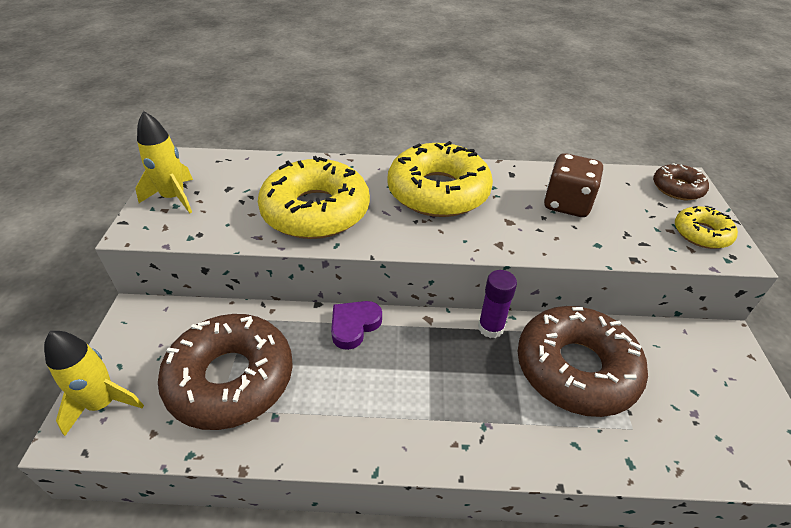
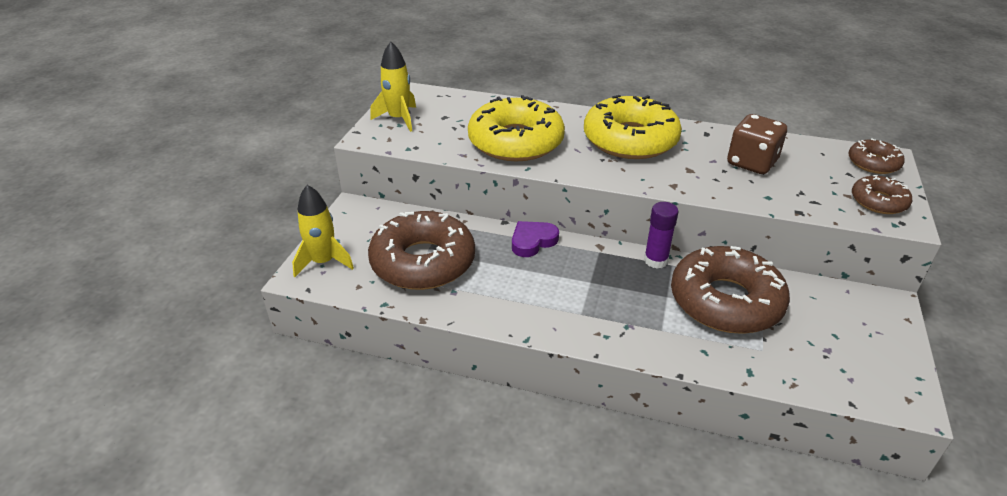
camera: 15 degrees right, 5 degrees down
(701, 234) = (878, 201): yellow donut -> brown donut

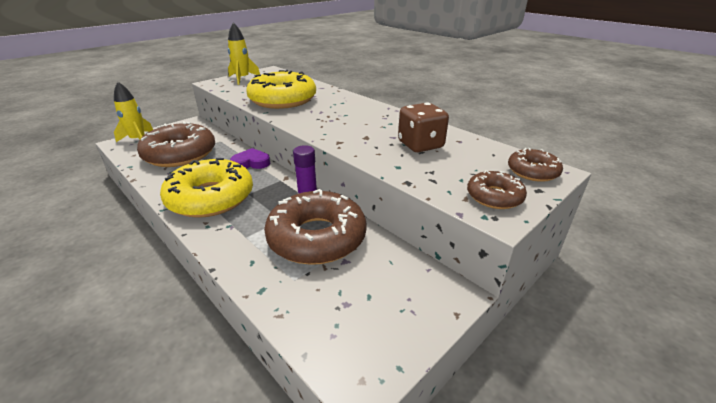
camera: 30 degrees right, 5 degrees down
(630, 140) = (354, 114): yellow donut -> yellow donut (211, 198)

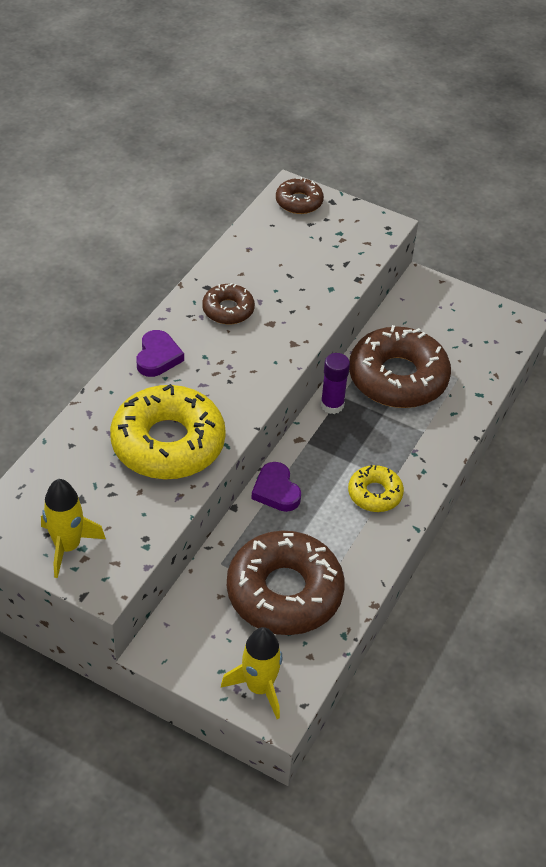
camera: 110 degrees left, 15 degrees up
(211, 198) = (375, 494): yellow donut -> yellow donut, size x0.51
(353, 103) = (158, 357): none -> purple heart
(420, 145) = (273, 277): brown dice -> none
(494, 196) = (356, 226): brown donut -> brown donut (228, 310)

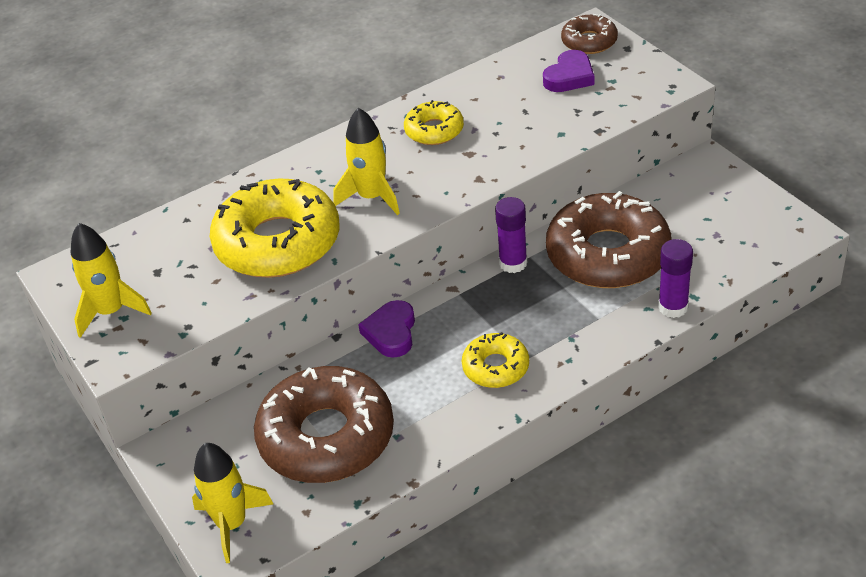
camera: 35 degrees right, 5 degrees down
(158, 357) = (329, 159): purple heart -> purple heart (569, 76)
(218, 382) = (372, 197): none -> yellow rocket
(228, 310) = (434, 130): brown donut -> yellow donut
(470, 407) = (673, 307): none -> purple glue stick

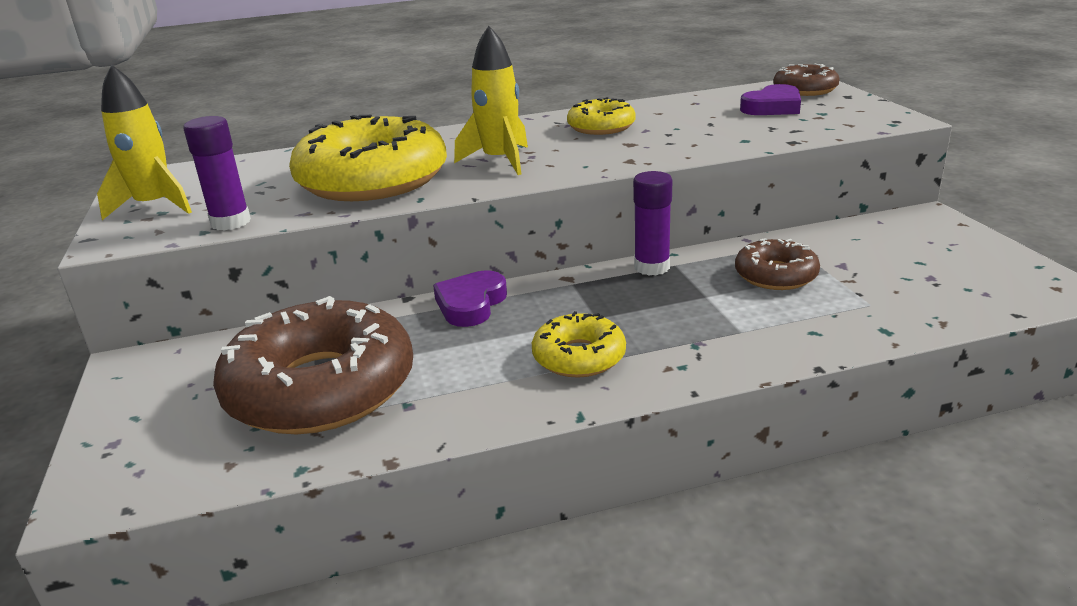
camera: 15 degrees right, 15 degrees down
(232, 524) = (129, 457): yellow rocket -> none
(608, 254) = (775, 275): brown donut -> brown donut, size x0.51
(673, 307) = (851, 336): purple glue stick -> purple glue stick (231, 222)

